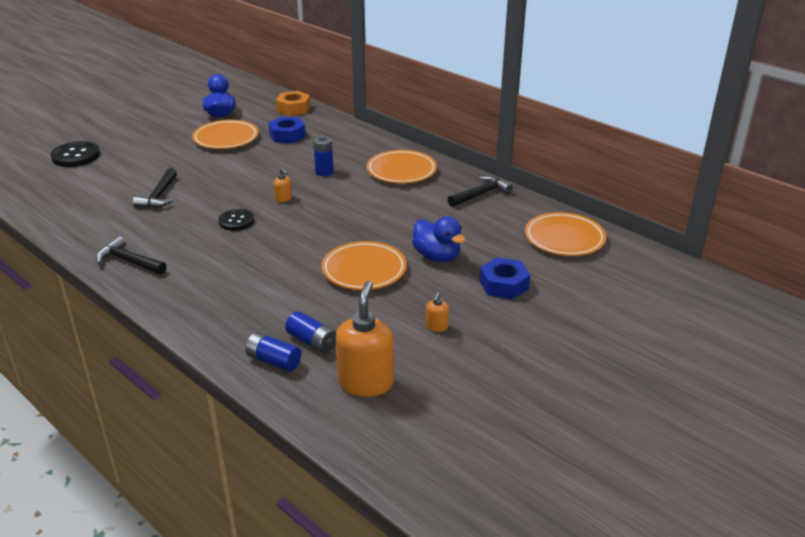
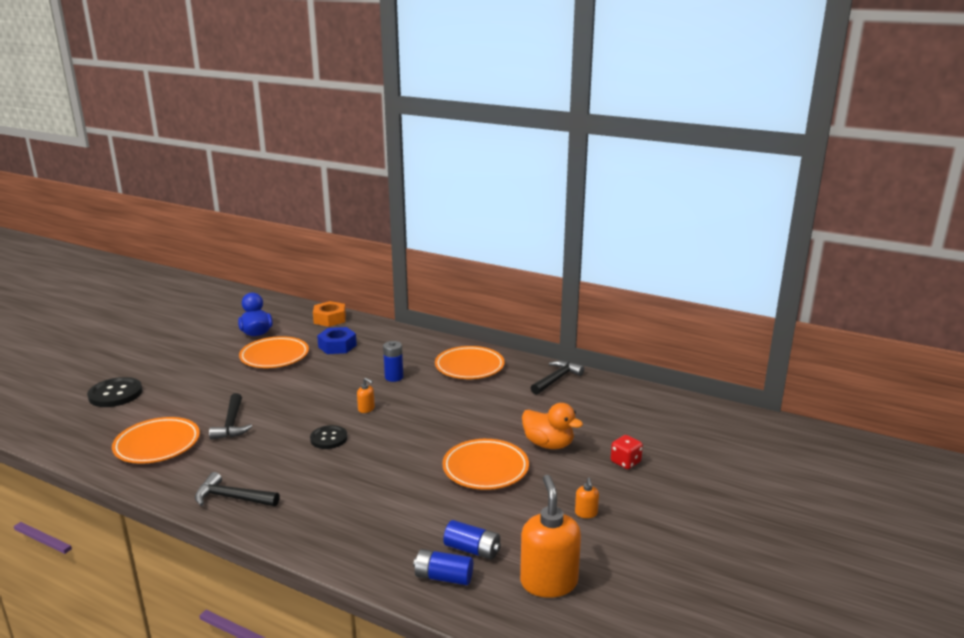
camera: 15 degrees left, 10 degrees down
(437, 256) = (548, 444): blue duck -> orange duck
(504, 285) = (625, 462): blue nut -> red dice
(564, 239) = (655, 410): orange plate -> orange plate (157, 445)

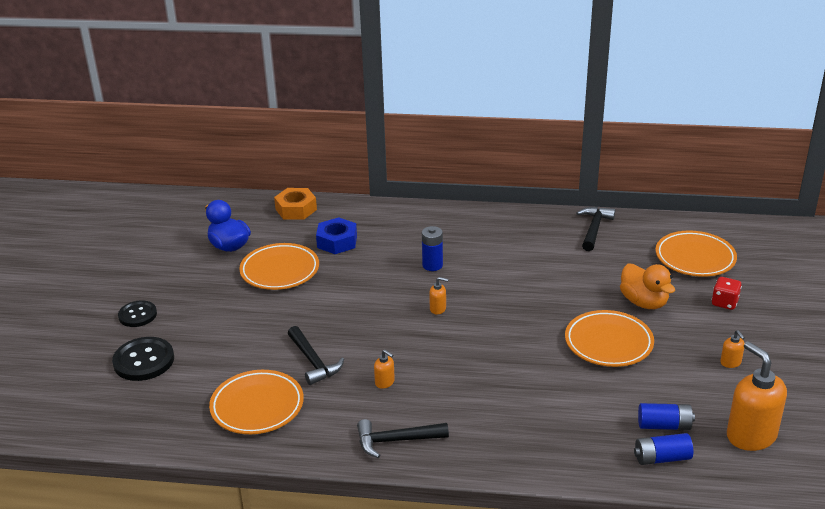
camera: 20 degrees left, 10 degrees up
(269, 452) = (385, 382): none -> orange soap dispenser
(329, 438) = (431, 351): black button -> black button (137, 315)
(469, 367) = (498, 234): orange plate -> orange plate (695, 258)
(548, 444) = (644, 302): orange duck -> orange duck turned 45 degrees clockwise

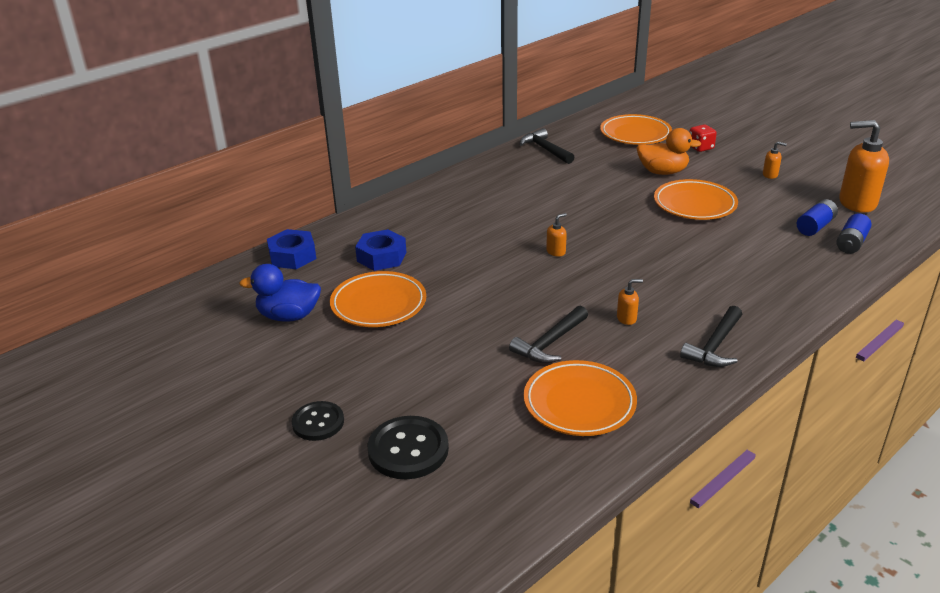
camera: 50 degrees left, 0 degrees up
(296, 209) = (292, 256): orange nut -> blue nut
(313, 362) = (550, 343): black hammer -> black hammer turned 120 degrees clockwise
(432, 265) = (490, 229): blue battery -> none

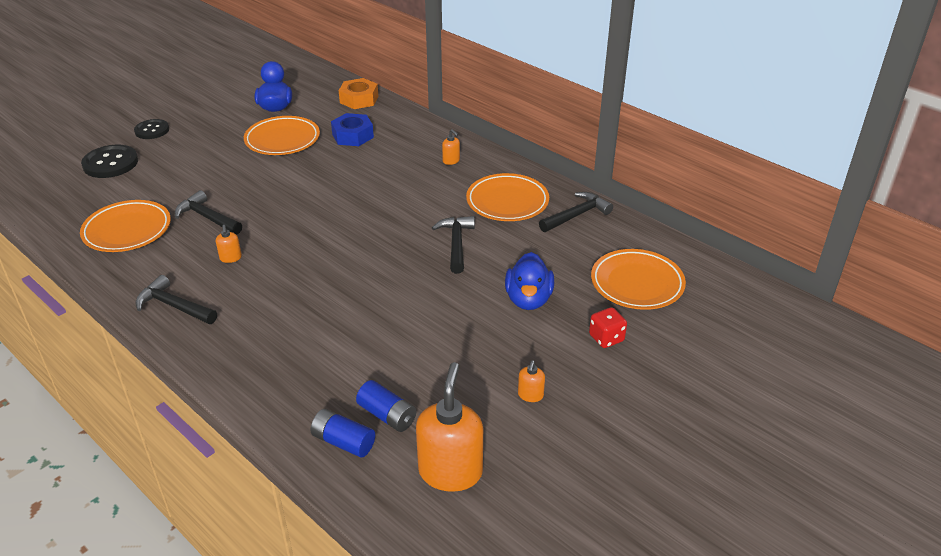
camera: 85 degrees right, 5 degrees up
(292, 256) = (359, 99): blue nut -> orange nut
(556, 252) = (350, 221): orange soap dispenser -> orange soap dispenser (451, 161)
(590, 199) = (456, 244): none -> black hammer
(663, 172) = (528, 299): orange duck -> blue duck
(694, 204) = (445, 318): orange plate -> orange plate (507, 202)

